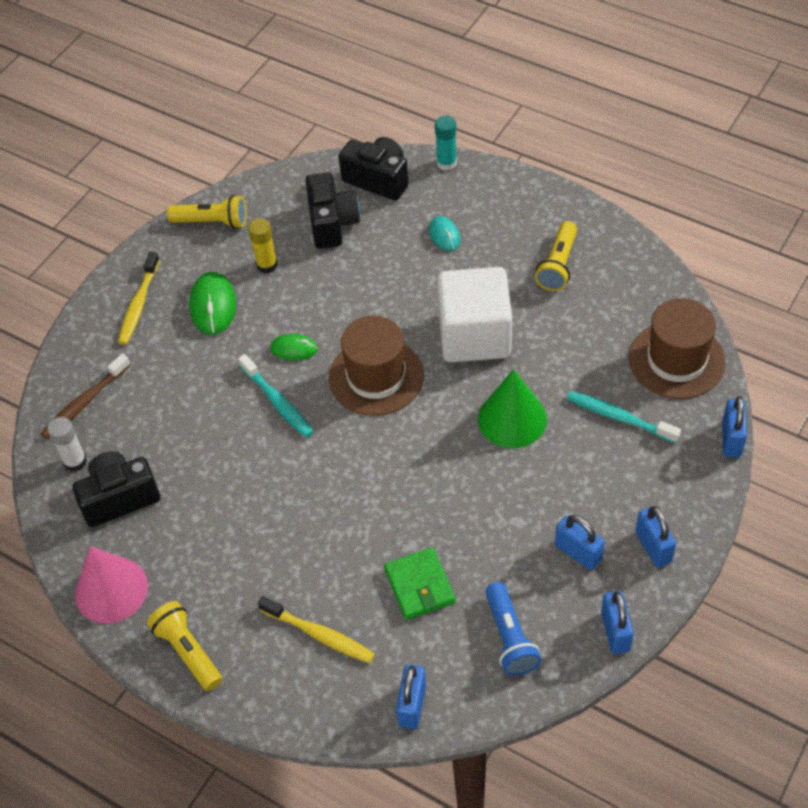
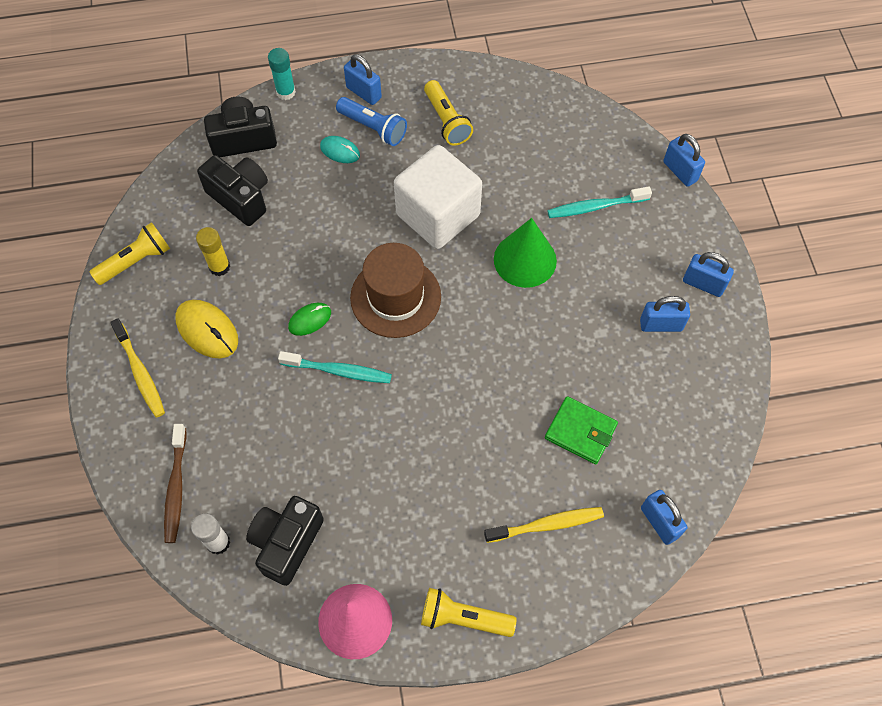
camera: 45 degrees left, 10 degrees up
(213, 306) = (207, 330): green mouse -> yellow mouse
(510, 638) = (675, 421): blue flashlight -> blue flashlight (373, 128)
(615, 632) = (736, 362): blue padlock -> blue padlock (364, 93)
(676, 360) = (593, 138): brown hat -> none

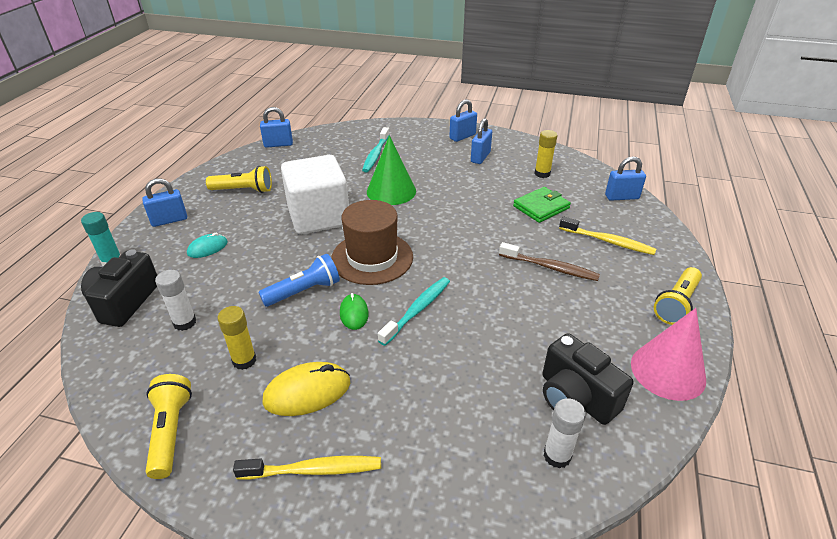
camera: 65 degrees left, 25 degrees down
(176, 488) = (477, 477): brown toothbrush -> brown toothbrush (550, 267)
(240, 198) = (185, 322): black camera -> white glue stick
(373, 128) = (207, 225): blue flashlight -> blue flashlight (304, 291)
(547, 525) = (608, 241): yellow toothbrush -> yellow toothbrush turned 105 degrees clockwise
(662, 411) = (542, 173): none -> yellow glue stick
(680, 171) = (379, 122): blue padlock -> blue padlock (278, 144)

